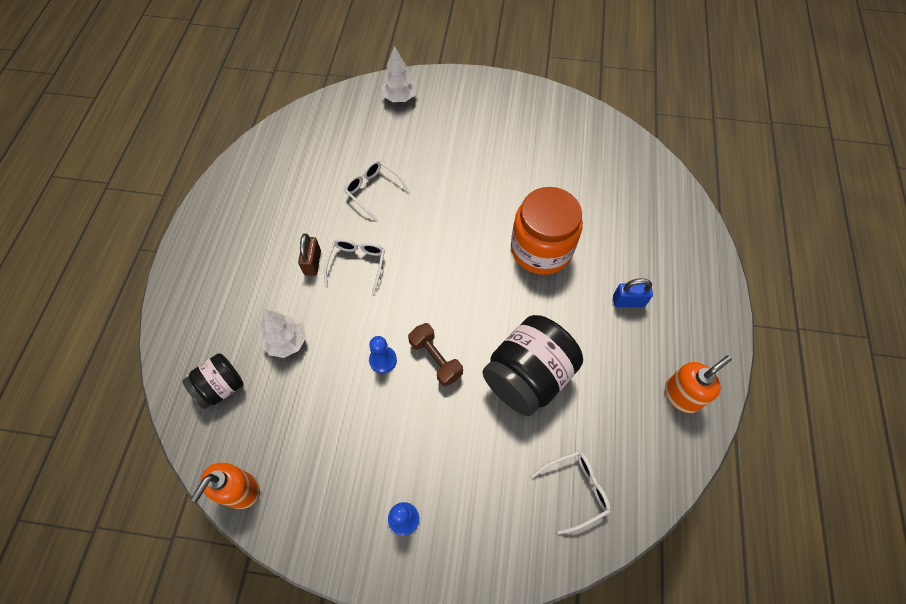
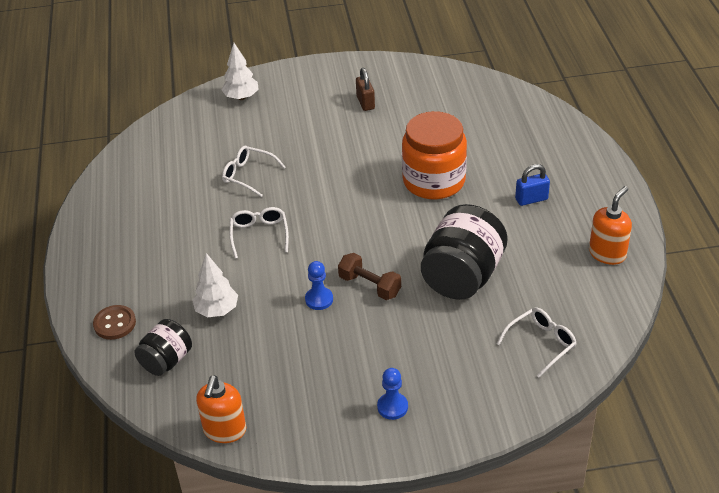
camera: 15 degrees left, 20 degrees down
(193, 327) = (115, 323): none -> brown button
(312, 263) = (214, 244): brown padlock -> brown padlock (365, 103)

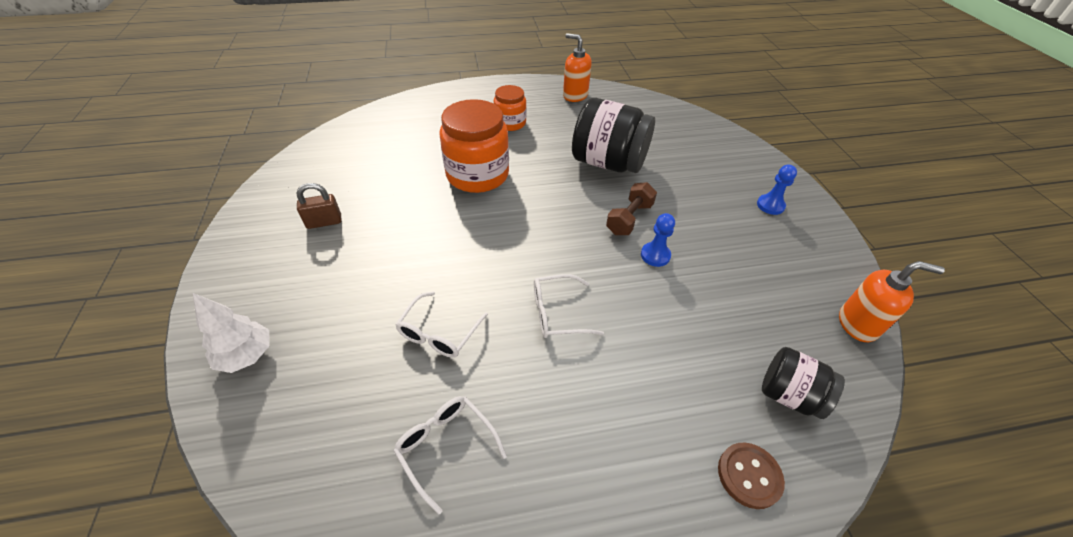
camera: 95 degrees left, 5 degrees up
(217, 310) = (692, 347): white tree -> none
(531, 199) = (510, 123): blue padlock -> orange jar
(541, 344) = (674, 129): white glasses -> white glasses (446, 447)

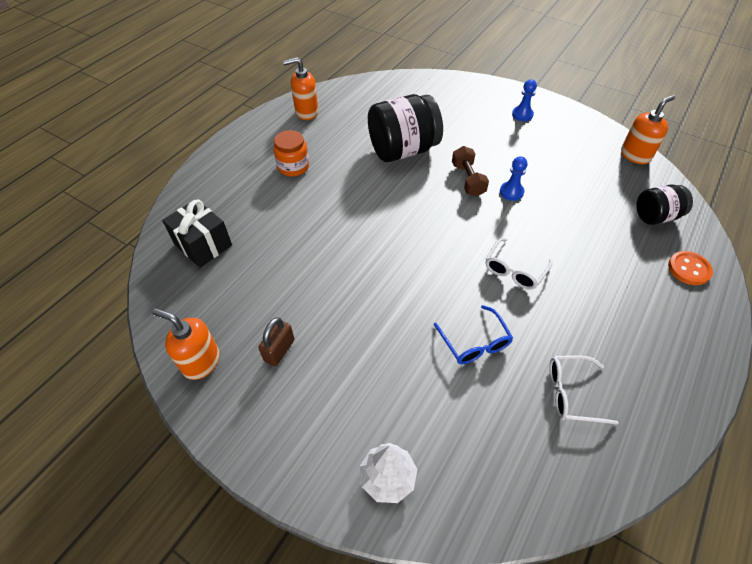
camera: 45 degrees left, 5 degrees up
(282, 192) = (201, 362): none -> orange soap dispenser
(386, 131) = (203, 244): none -> black gift
(439, 333) = (475, 343): white glasses -> blue glasses
(477, 175) = (333, 223): orange jar -> none
(749, 475) = (689, 269): brown button -> orange button

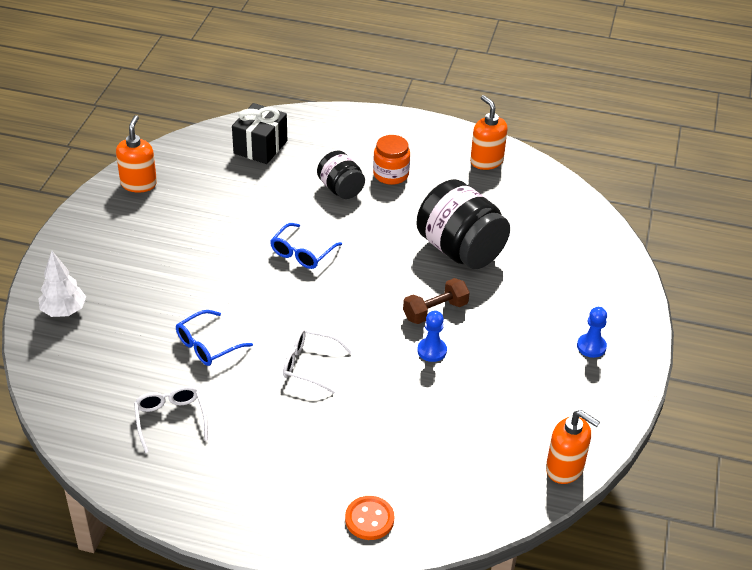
camera: 70 degrees right, 10 degrees down
(279, 350) = (162, 223): brown padlock -> none
(370, 245) = (302, 253): none -> blue glasses
(655, 216) = (449, 489): black jar -> black jar (341, 189)

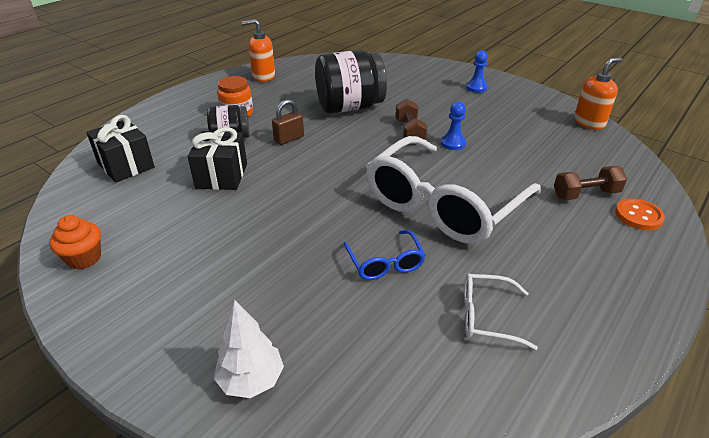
camera: 65 degrees left, 5 degrees down
(139, 184) = (84, 258): orange soap dispenser -> orange cupcake
(277, 208) = (222, 176): none -> black gift
(302, 253) = (295, 176): blue glasses -> none
(309, 365) = (443, 205): white glasses -> white glasses, size x2.34
(364, 227) = (289, 139): none -> brown padlock
(388, 473) = (585, 194): none -> brown dumbbell

